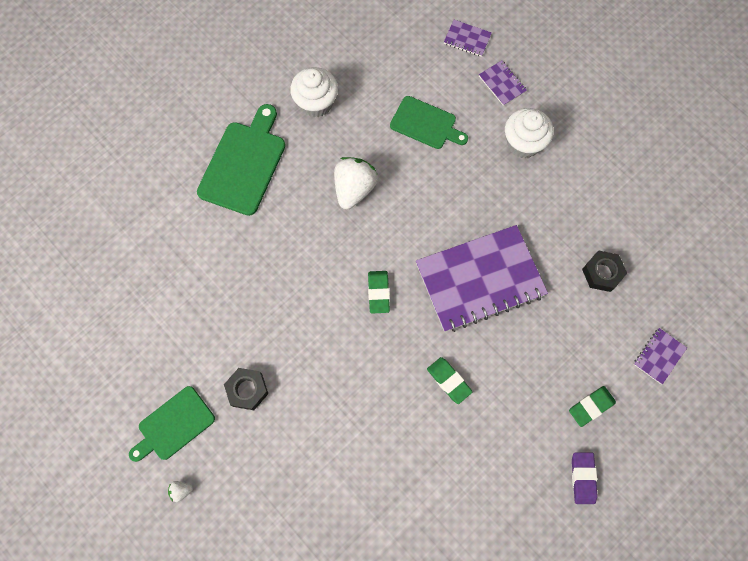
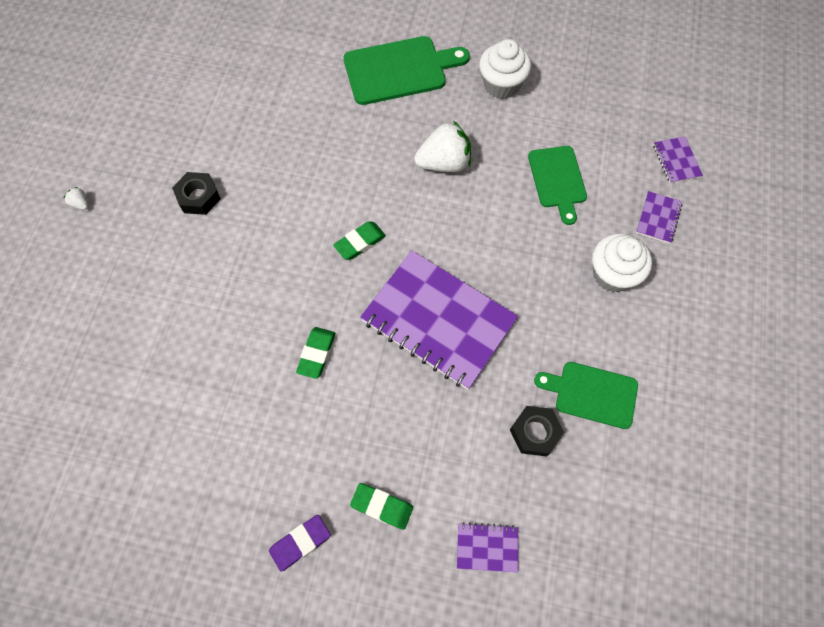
camera: 55 degrees right, 5 degrees down
(174, 425) = (134, 164): green cutting board -> green cutting board (592, 394)

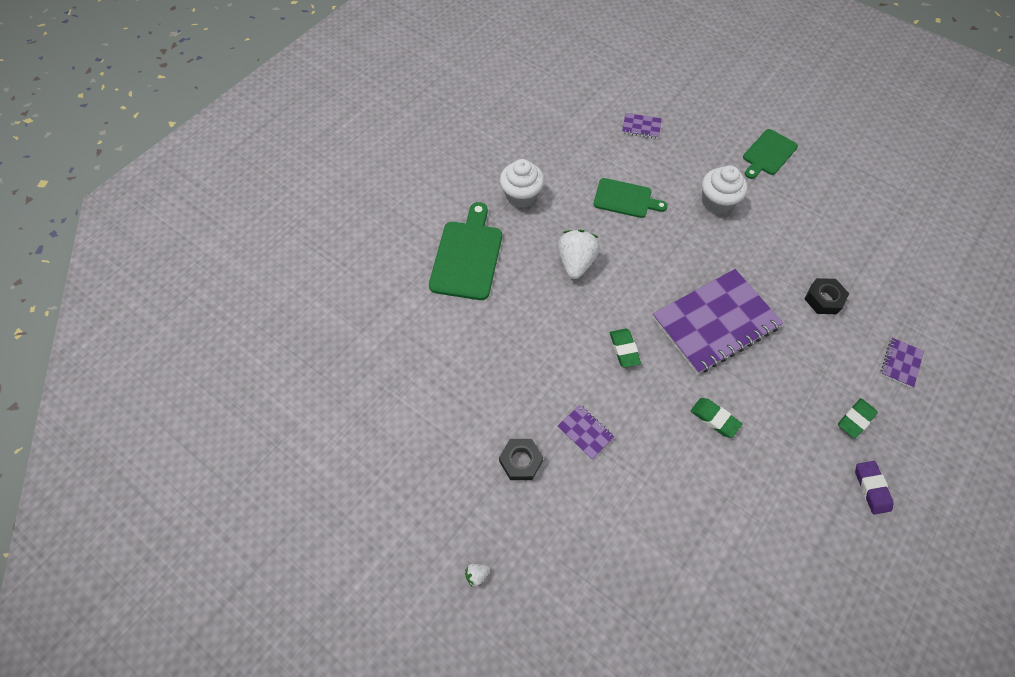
camera: 65 degrees left, 5 degrees down
(592, 394) = (804, 254): green cutting board -> green cutting board (768, 154)
(658, 218) = (683, 157): purple notebook -> purple notebook (585, 432)

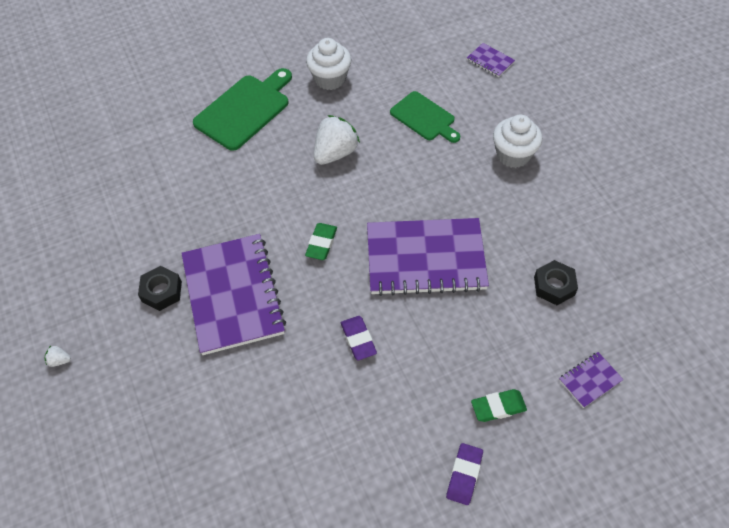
camera: 30 degrees right, 5 degrees down
(585, 432) = (233, 295): purple notebook -> purple notebook, size x2.42
(714, 419) = (358, 339): green eraser -> purple eraser
(768, 154) = (603, 132): green cutting board -> none

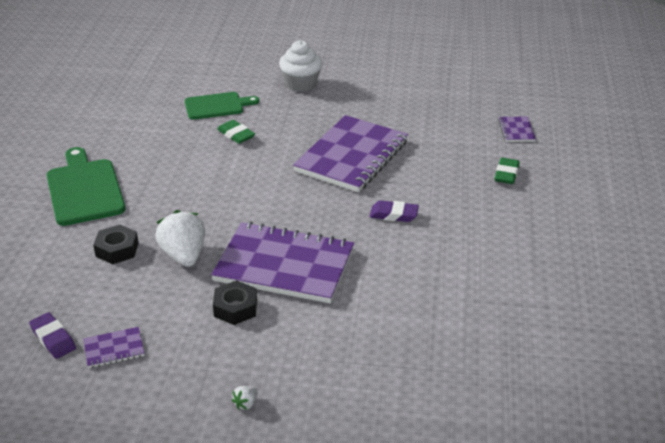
camera: 60 degrees left, 20 degrees down
(321, 243) = (283, 200): green eraser -> green eraser (236, 135)
(330, 79) = (113, 133): white cupcake -> none
(335, 153) = (198, 159): white strawberry -> white strawberry (184, 255)
(464, 475) = (548, 209): purple eraser -> purple eraser (53, 339)
(490, 61) = (200, 58): purple notebook -> purple notebook (114, 349)
(554, 286) = (431, 114): black nut -> black nut (117, 249)

